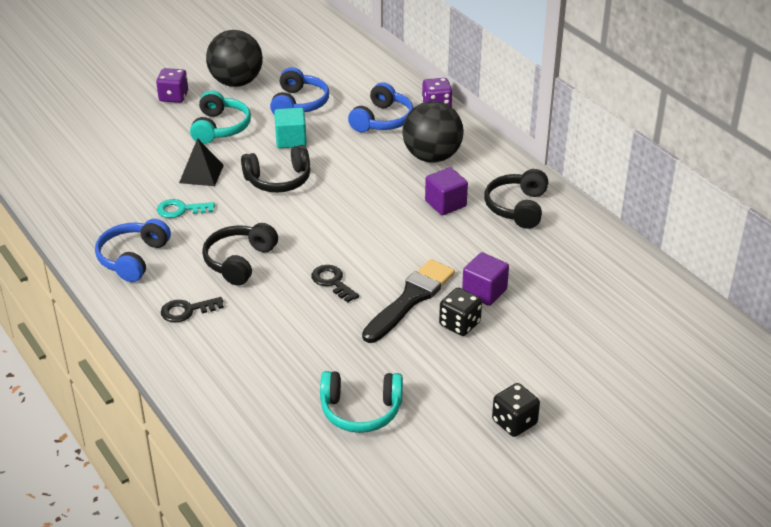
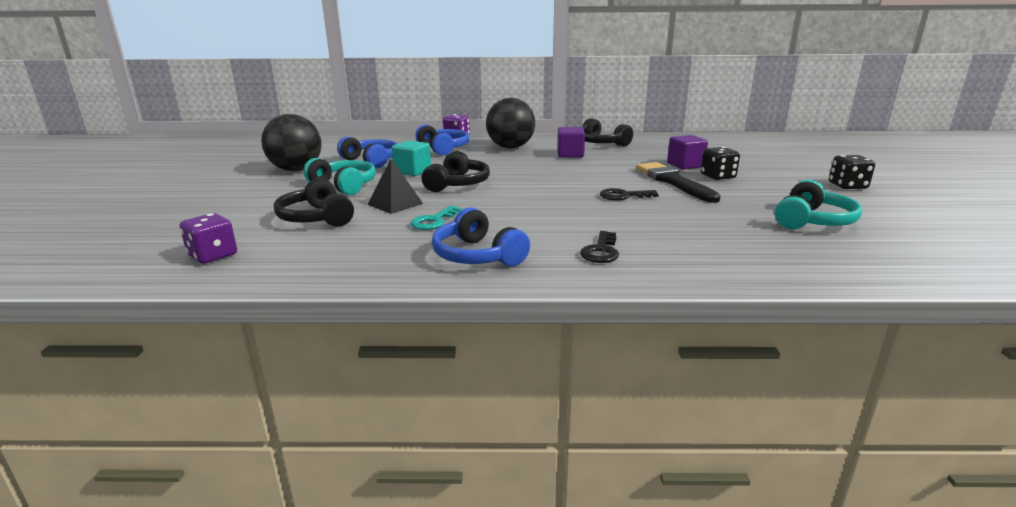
camera: 55 degrees left, 15 degrees down
(173, 97) = (259, 190): purple dice -> purple dice (213, 256)
(239, 261) = (550, 217): black headphones -> black headphones (316, 218)

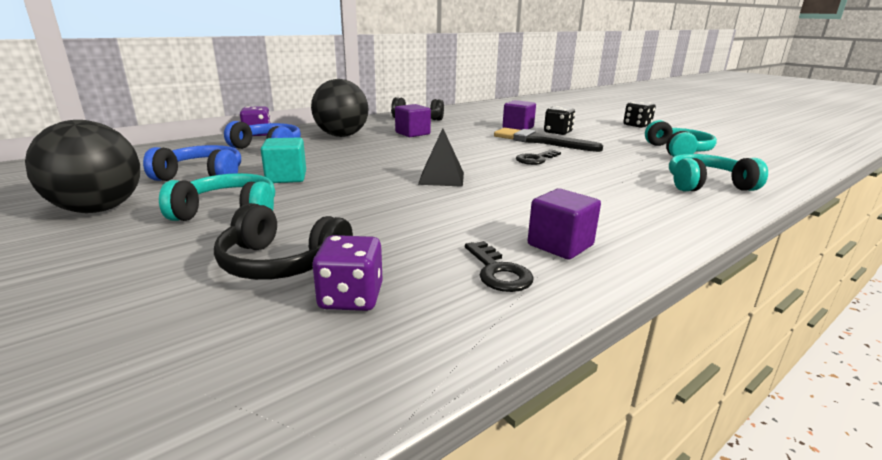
camera: 40 degrees left, 0 degrees up
(213, 256) = (225, 383): purple dice -> purple dice (351, 298)
(395, 204) = (349, 217): black pyramid -> black pyramid (441, 178)
(434, 221) = (437, 224): turquoise key -> none
(458, 184) = (371, 180): black headphones -> none
(477, 256) = (560, 245): blue headphones -> purple cube
(601, 251) = (632, 208): black key -> black key (498, 272)
(739, 256) = (706, 185): none -> turquoise headphones

